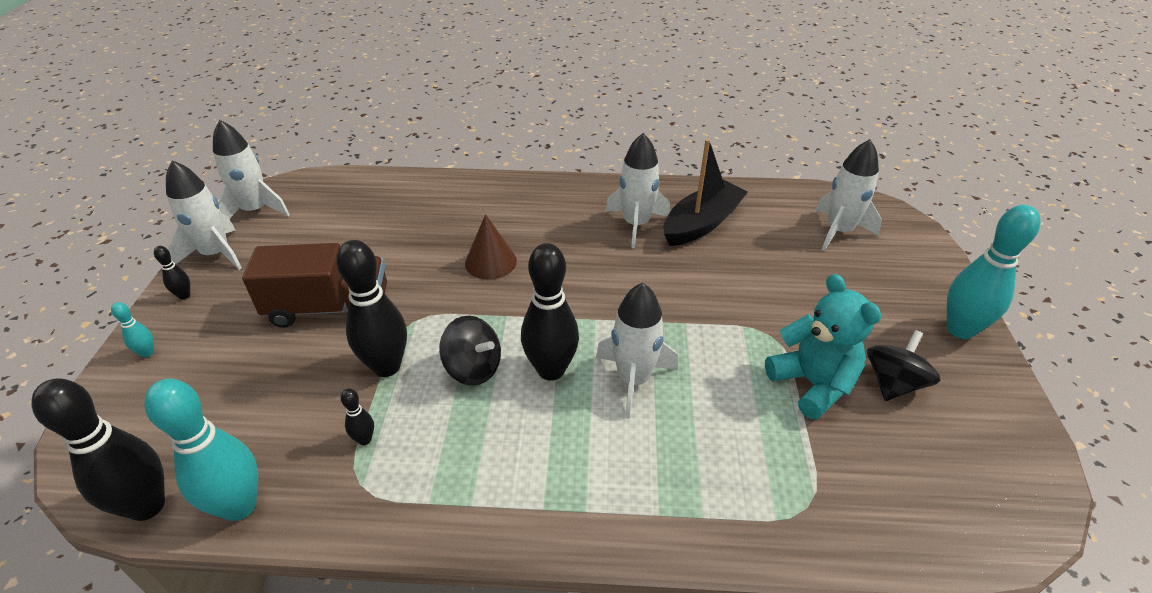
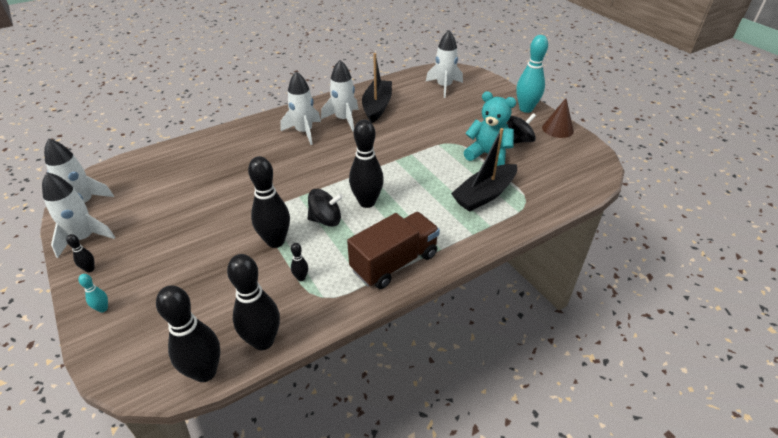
camera: 35 degrees left, 0 degrees up
(239, 506) = (263, 341): turquoise bowling pin -> black bowling pin
(329, 308) = (205, 231): brown truck -> brown truck (394, 262)
(490, 262) = (281, 168): brown cone -> brown cone (557, 129)
(633, 380) = (411, 188): white rocket -> white rocket (304, 132)
(742, 454) = (484, 194): none -> black boat
(893, 383) = (518, 140): black spinning top -> black spinning top turned 60 degrees clockwise

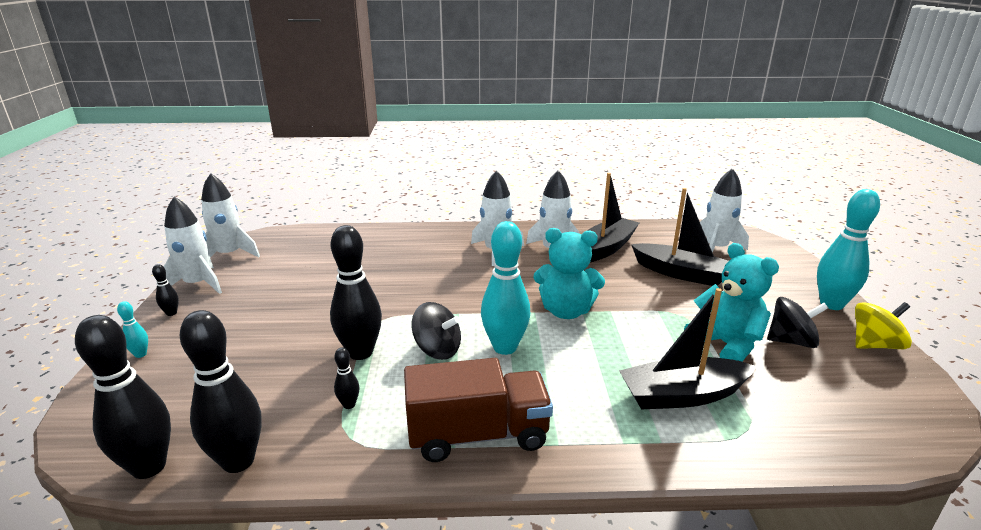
camera: 30 degrees right, 15 degrees down
(367, 202) = (505, 347): black bowling pin -> turquoise bowling pin
(385, 163) = (566, 311): none -> turquoise teddy bear
(435, 112) = (681, 273): none -> black boat
(557, 129) = (874, 345): brown cone -> yellow spinning top

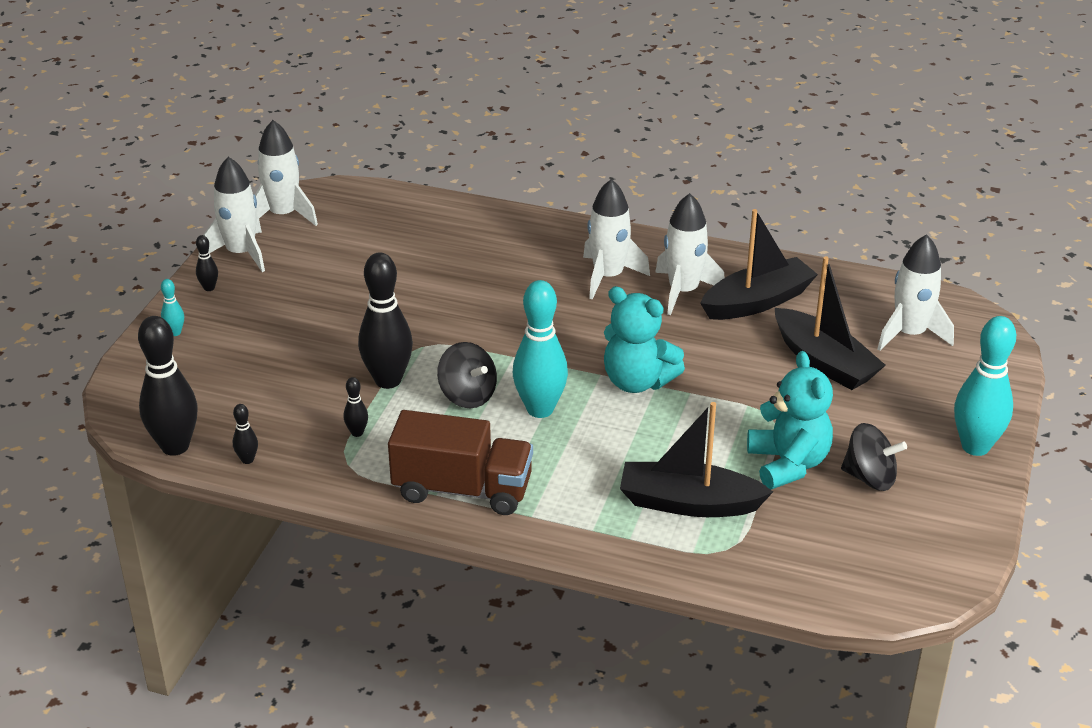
camera: 20 degrees right, 10 degrees up
(238, 461) = (247, 460): black bowling pin -> black bowling pin, size x0.44
(874, 345) = (966, 505): yellow spinning top -> none

